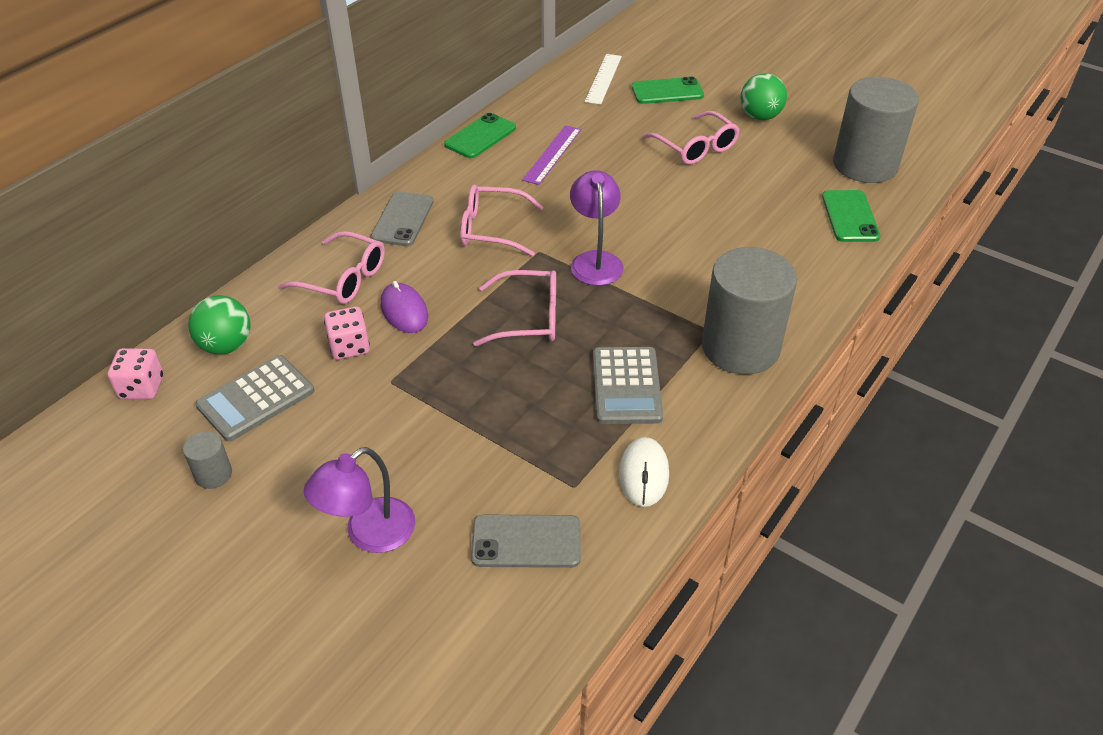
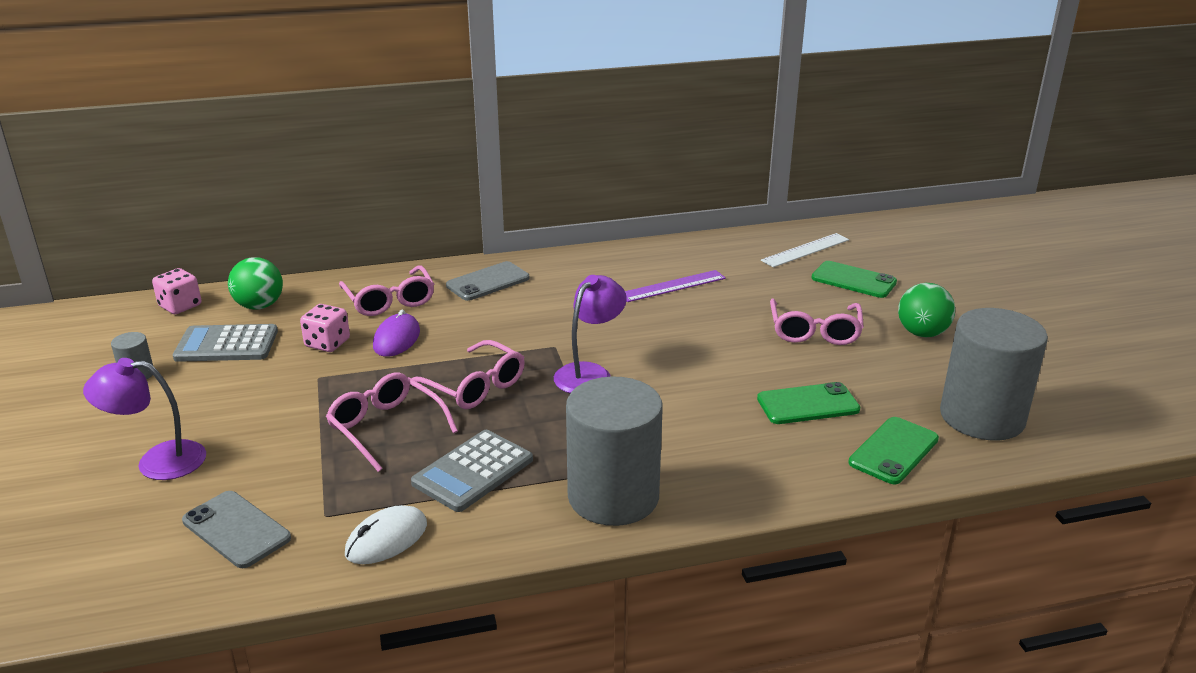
camera: 40 degrees right, 15 degrees down
(480, 136) = (632, 252): green phone -> green phone (808, 404)
(492, 229) = (542, 316): pink glasses -> pink glasses (386, 428)

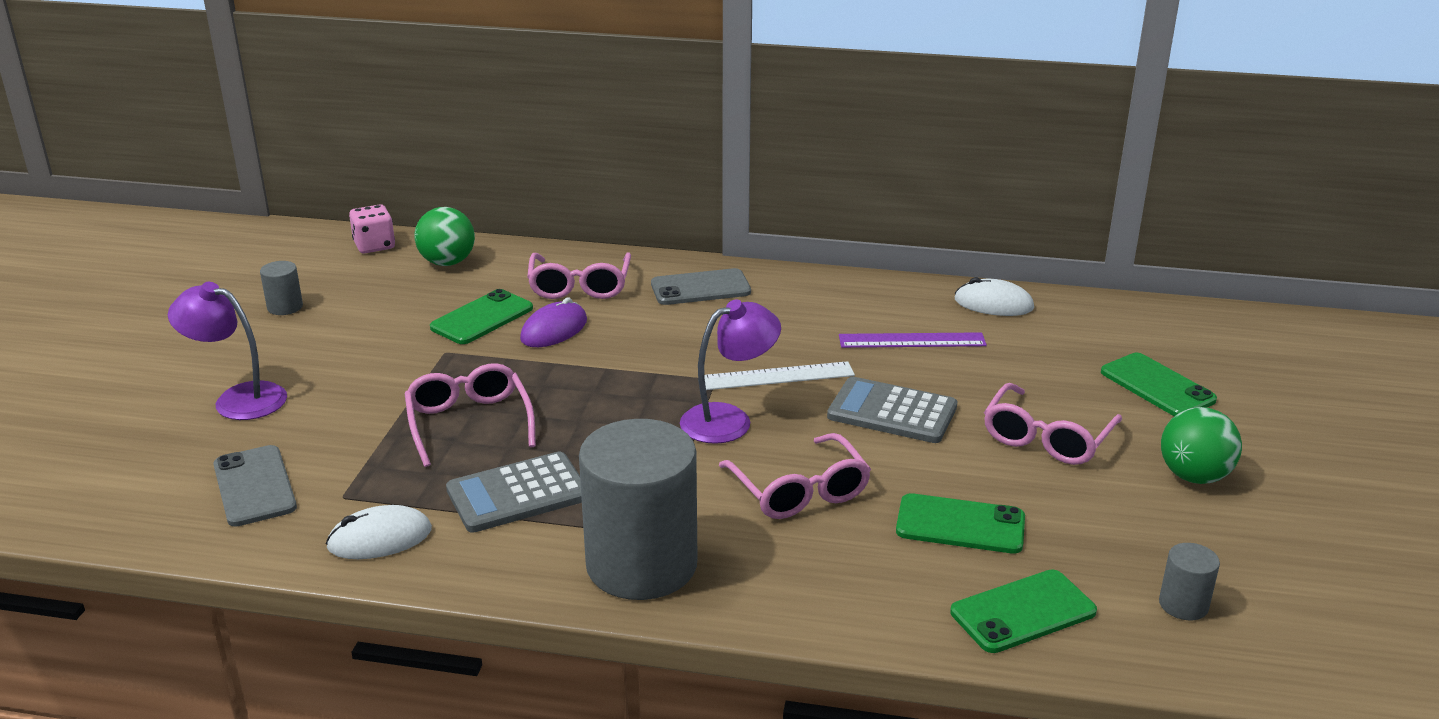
camera: 25 degrees right, 0 degrees up
(226, 345) = (386, 296): grey calculator -> grey calculator (892, 412)
(327, 343) = (482, 318): pink dice -> green phone
(474, 386) = (592, 402): pink glasses -> pink glasses (799, 491)
(706, 248) = (993, 304): none -> white mouse
(805, 250) = (1124, 333): white ruler -> white ruler (778, 376)
(982, 417) = (1183, 605): grey cylinder -> grey cylinder, size x0.42

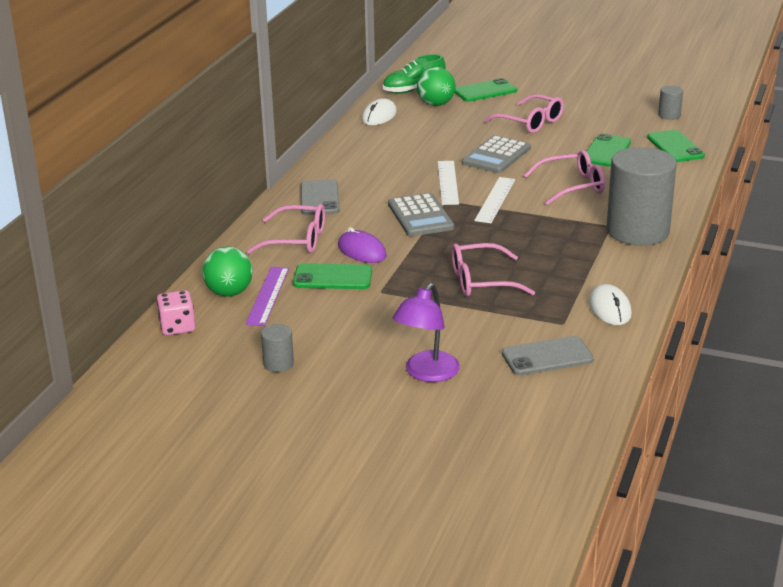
camera: 80 degrees left, 0 degrees up
(482, 318) = (332, 277): green phone -> green phone turned 45 degrees counterclockwise
(518, 494) = (566, 265): grey calculator -> grey calculator (420, 216)
(729, 419) = (495, 200): purple lamp -> white ruler
(912, 340) = (416, 142): purple ruler -> purple ruler (267, 296)
(1115, 323) = (414, 90): none -> green shoe
(1194, 476) = (570, 97): green ball -> green ball (436, 104)

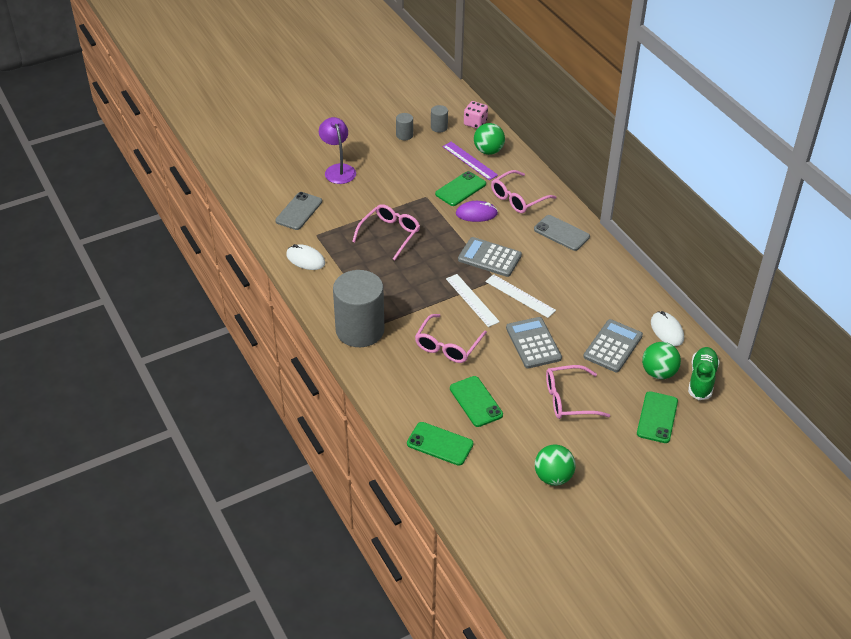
camera: 130 degrees right, 15 degrees up
(438, 127) = (612, 346): none -> grey calculator
(615, 102) = (553, 477): none -> green ball
(669, 115) = (493, 488): grey cylinder -> grey cylinder (439, 127)

